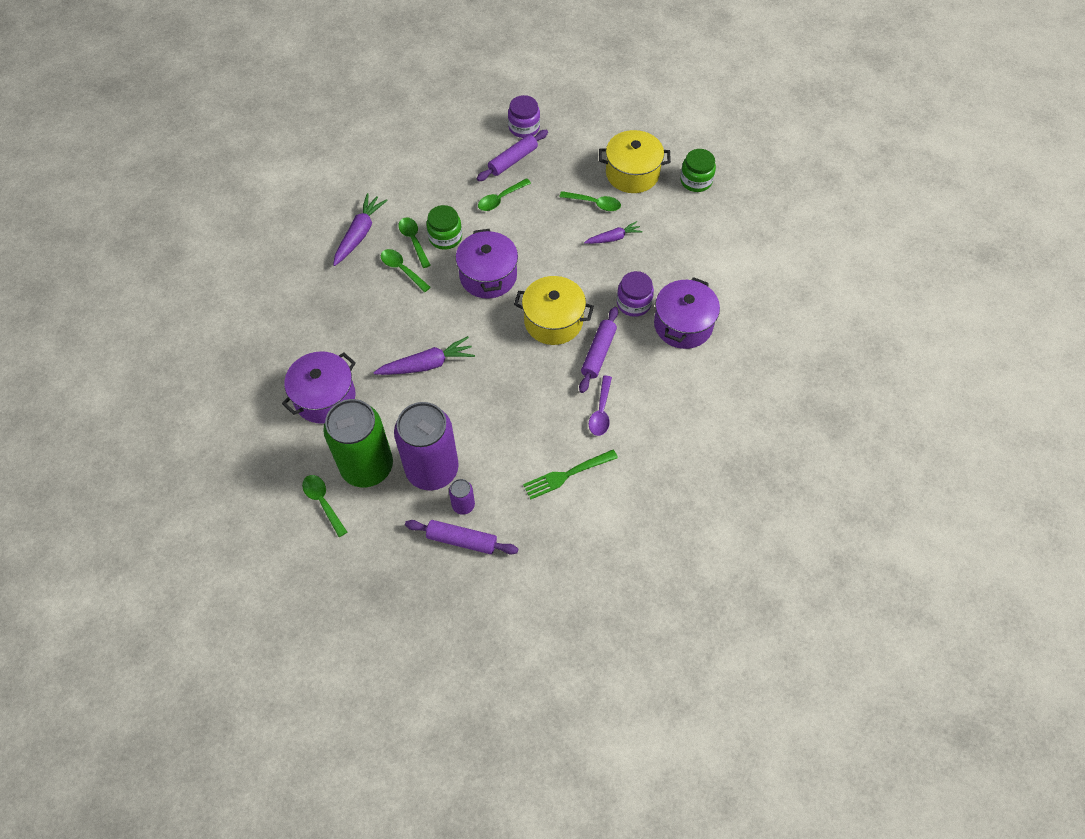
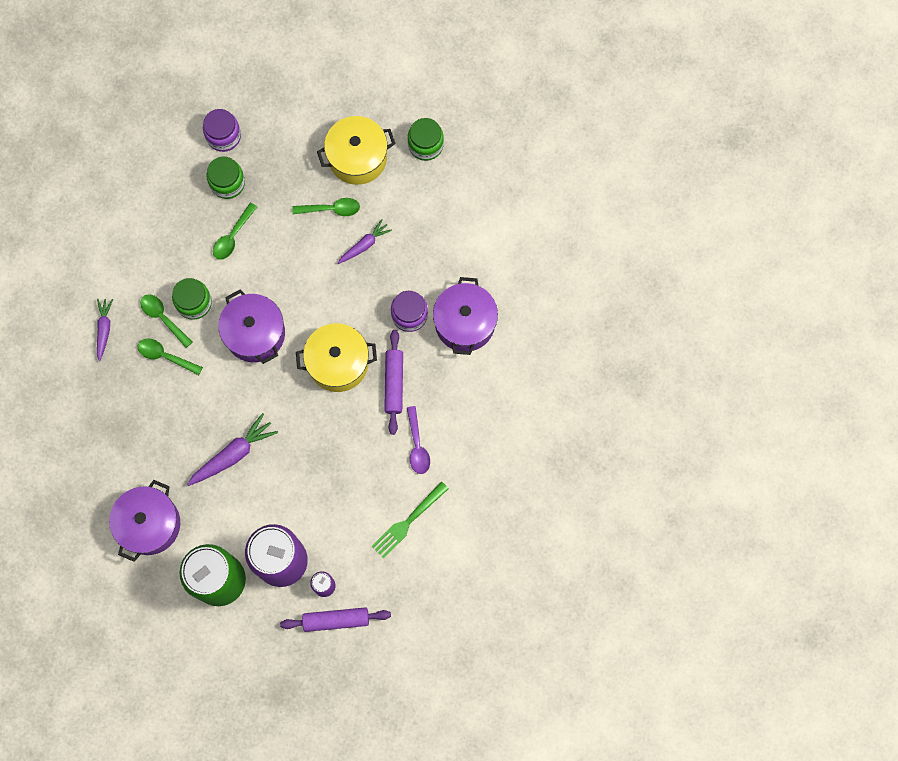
camera: 20 degrees left, 15 degrees up
(323, 502) = (194, 630): green spoon -> none
(359, 234) = (104, 329): purple carrot -> purple carrot, size x0.64
(513, 160) = (227, 183): purple rolling pin -> green jar

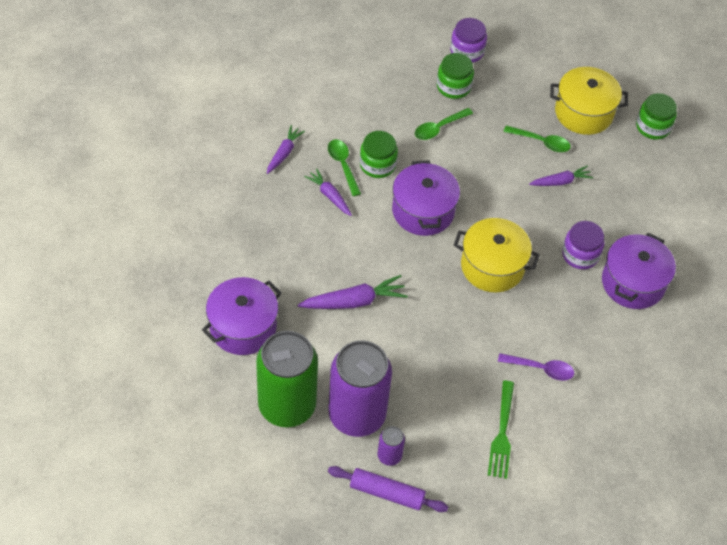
camera: 20 degrees right, 20 degrees down
(165, 356) = (329, 196): green spoon -> purple carrot
(394, 383) = (540, 305): purple rolling pin -> none
(408, 521) = (502, 433): green fork -> green fork turned 60 degrees counterclockwise
(417, 445) = (541, 369): purple spoon -> purple spoon turned 90 degrees counterclockwise

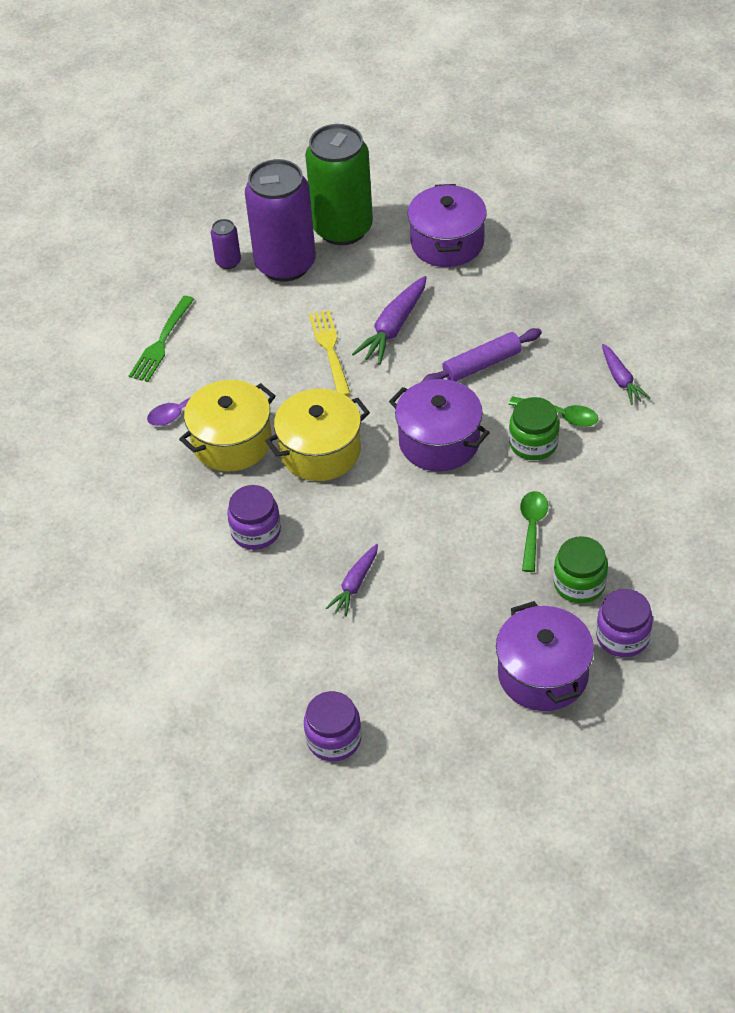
camera: 140 degrees right, 5 degrees down
(329, 196) = (531, 382): purple carrot -> none
(387, 493) = (201, 242): purple rolling pin -> purple rolling pin (482, 364)
(408, 323) = (330, 350): none -> yellow fork
(502, 433) = (161, 342): green fork -> green fork turned 120 degrees counterclockwise
(541, 142) = (422, 608): green spoon -> none
(583, 112) = (422, 684): yellow pot -> yellow pot (232, 442)
(633, 283) = (180, 549): purple pot -> purple pot (543, 674)
(653, 127) = (334, 739): green jar -> purple jar

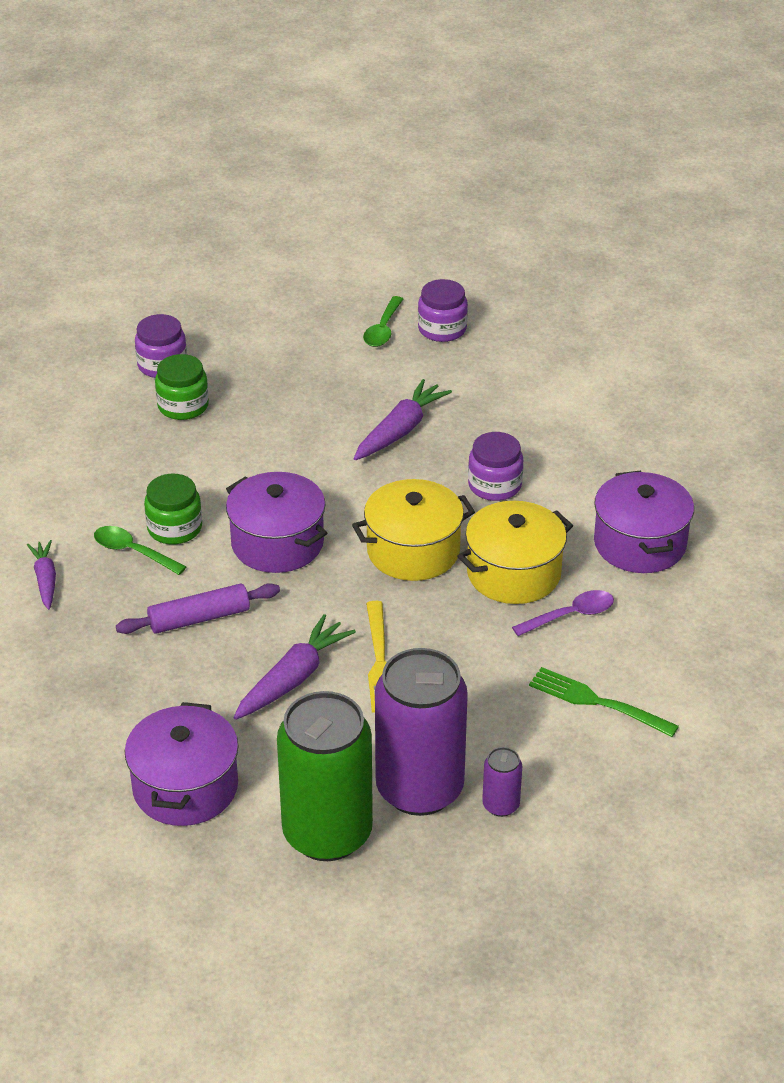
camera: 175 degrees left, 10 degrees down
(161, 342) = (597, 702): green fork -> green fork turned 90 degrees counterclockwise
(355, 584) = (400, 430): purple carrot -> purple carrot, size x1.56
(532, 528) = (209, 454): green spoon -> green spoon (383, 329)
(543, 674) = (245, 349): purple pot -> purple pot (639, 543)

